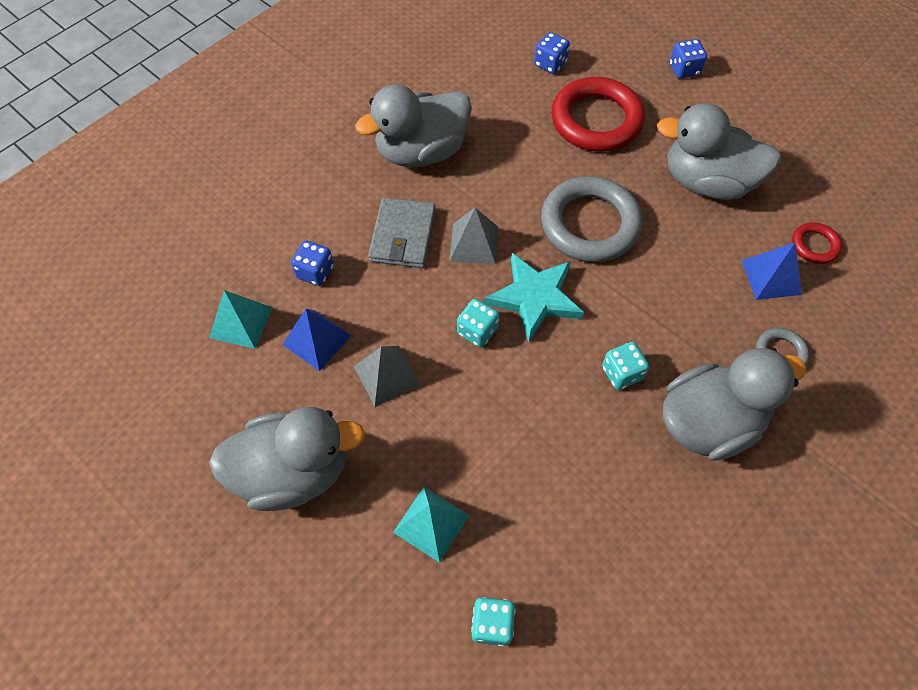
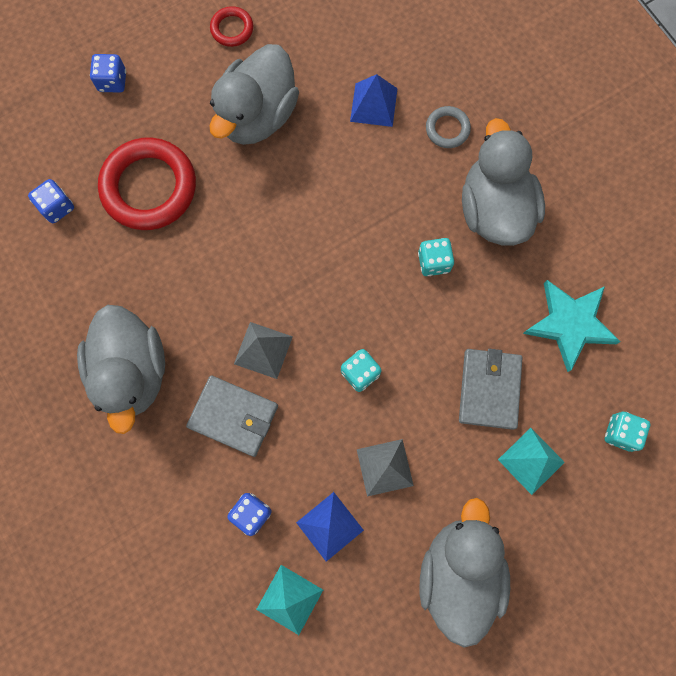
camera: 75 degrees left, 15 degrees up
(499, 461) = (489, 389): none -> grey wallet
(534, 298) = (339, 311): turquoise star -> turquoise star (570, 324)
(590, 224) = (273, 236): grey ring -> none
(814, 245) = (352, 56): red ring -> red ring (232, 29)

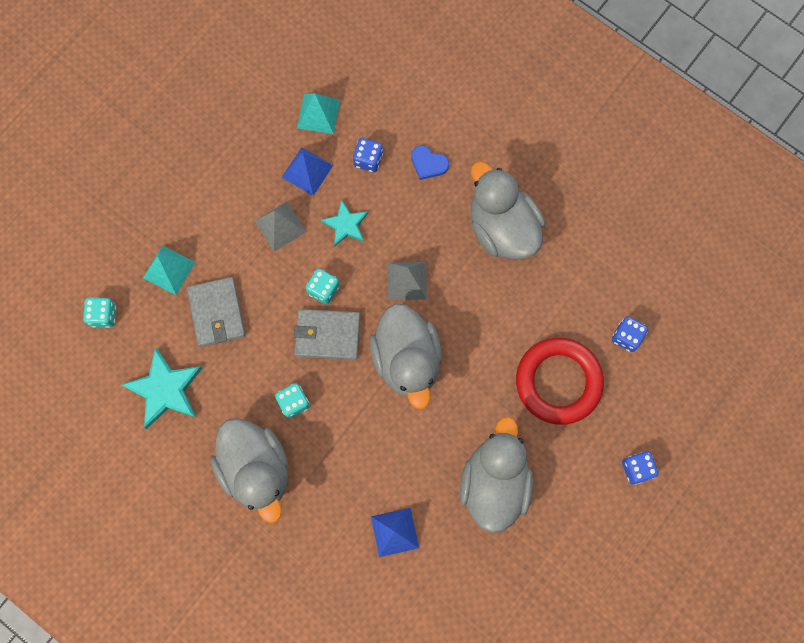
camera: 160 degrees right, 0 degrees up
(182, 482) = (428, 163): none -> blue heart
(232, 29) = (553, 562): red ring -> none
(233, 416) = (409, 223): grey wallet -> grey wallet (327, 335)
(308, 441) = (345, 225): none -> turquoise star
(447, 129) = (320, 532): grey ring -> none
(458, 572) = (202, 173): grey duck -> grey duck (407, 359)

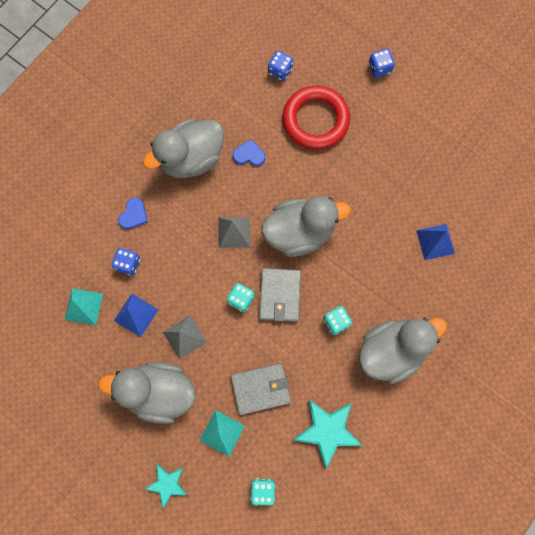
camera: 90 degrees left, 0 degrees up
(345, 225) = (185, 282): turquoise star -> turquoise star (167, 484)
(494, 482) = (394, 168): grey duck -> grey duck (158, 392)
(508, 298) = (249, 155): none -> blue heart

